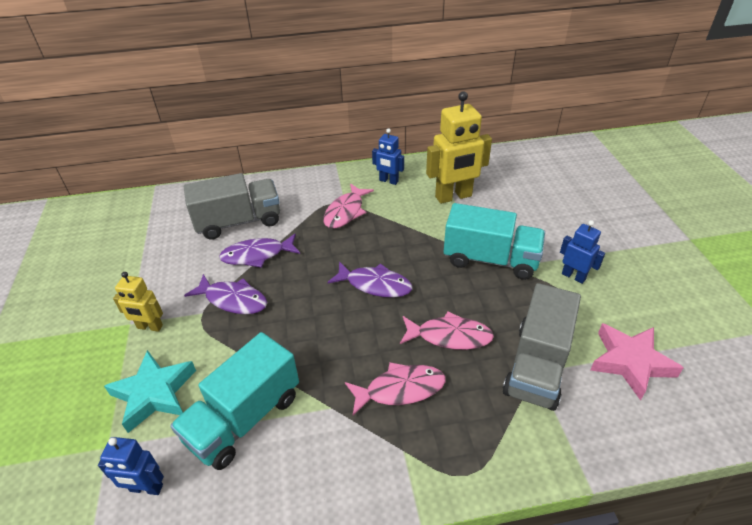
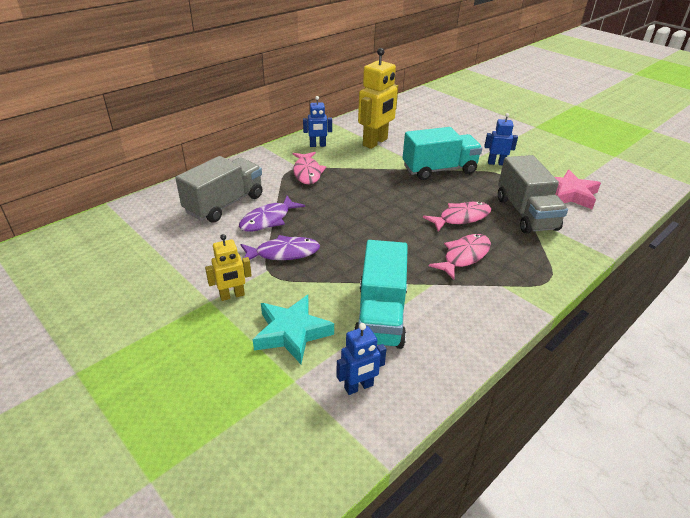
camera: 35 degrees left, 5 degrees down
(375, 285) = (380, 207): purple fish -> none

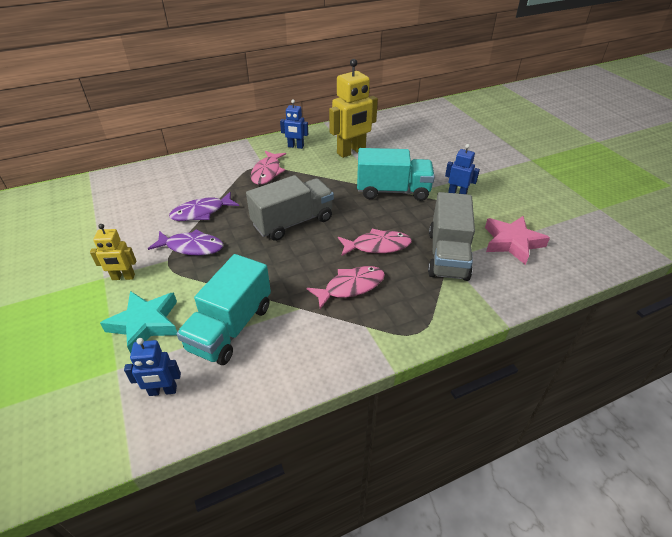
camera: 20 degrees right, 5 degrees up
(224, 204) = (176, 190): grey truck -> grey truck (293, 222)

